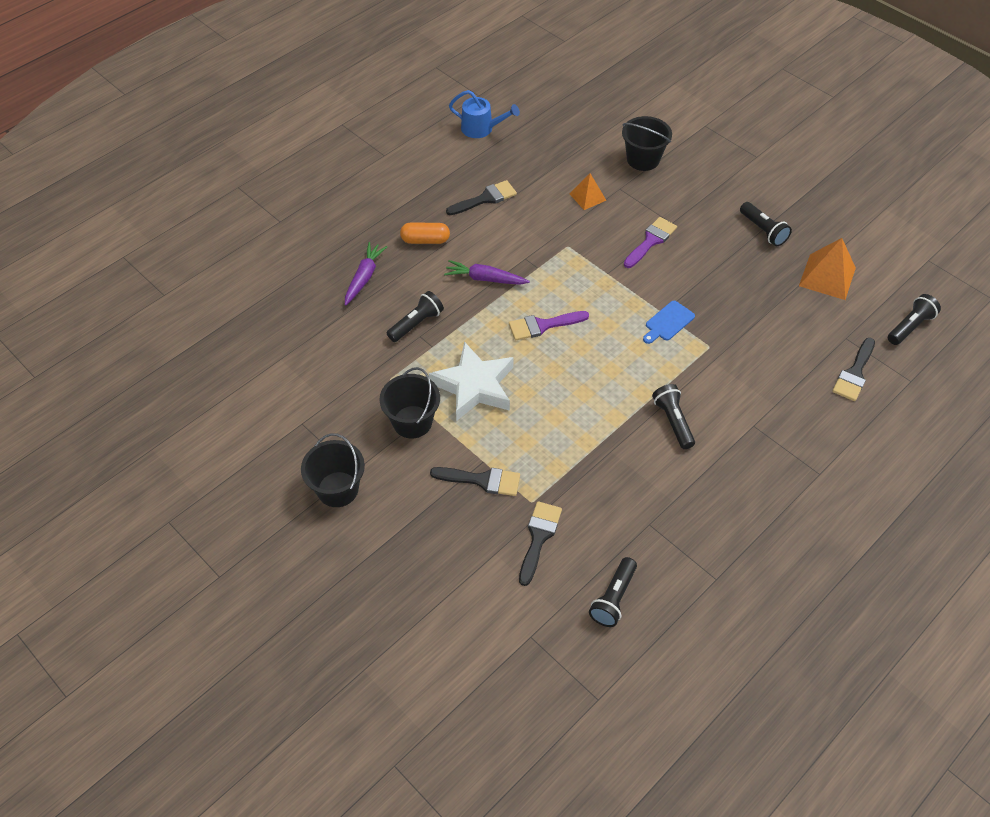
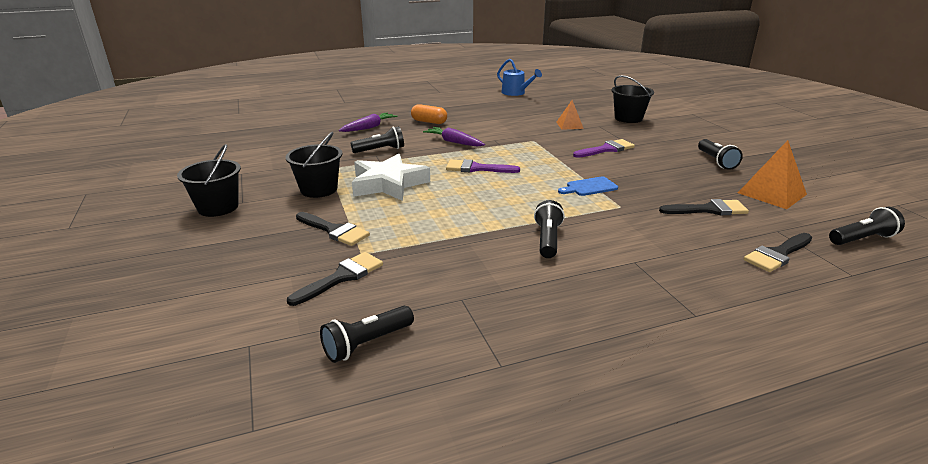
camera: 25 degrees right, 25 degrees down
(485, 198) = (490, 114): black brush -> black brush (708, 209)

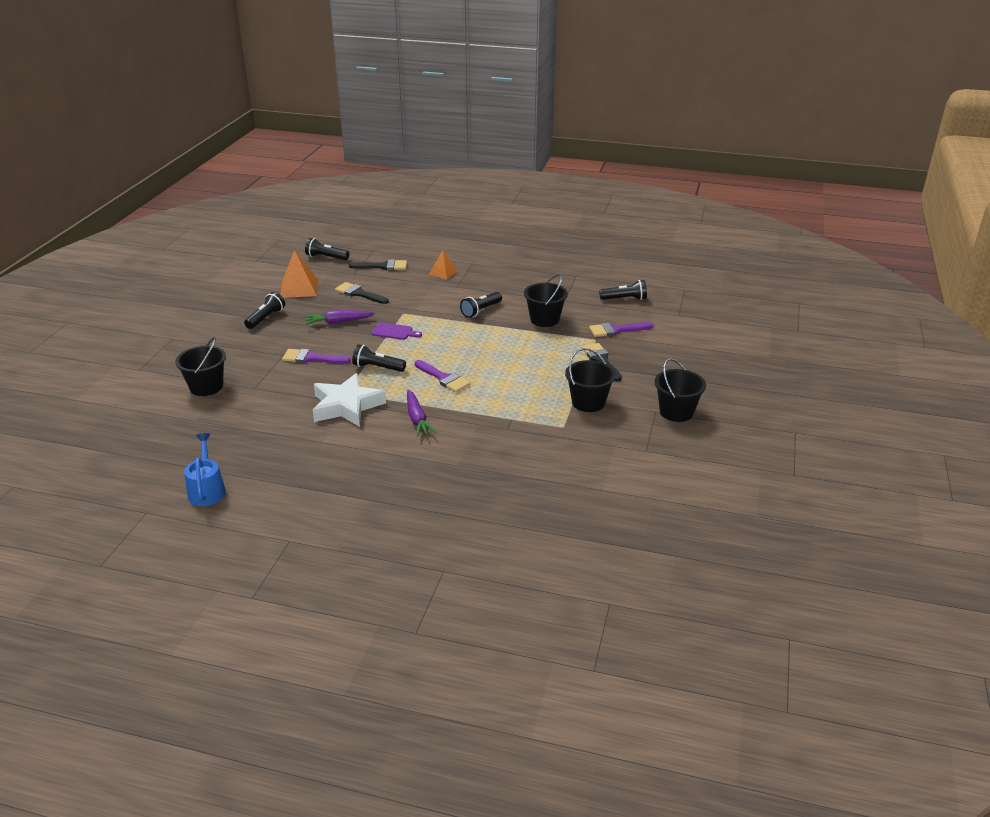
camera: 145 degrees left, 5 degrees up
(341, 277) = (616, 330): black brush -> purple brush
(369, 127) = (471, 482): purple carrot -> purple carrot (338, 322)
(380, 150) = (496, 435): black flashlight -> black flashlight (377, 367)
(388, 184) = (529, 388): white star -> white star (346, 406)
(429, 122) = (396, 466): orange capsule -> none
(455, 257) = (544, 319): none -> black bucket
(569, 125) = (276, 400): orange pyramid -> orange pyramid (443, 272)
(589, 187) = (394, 332): blue cutting board -> purple cutting board

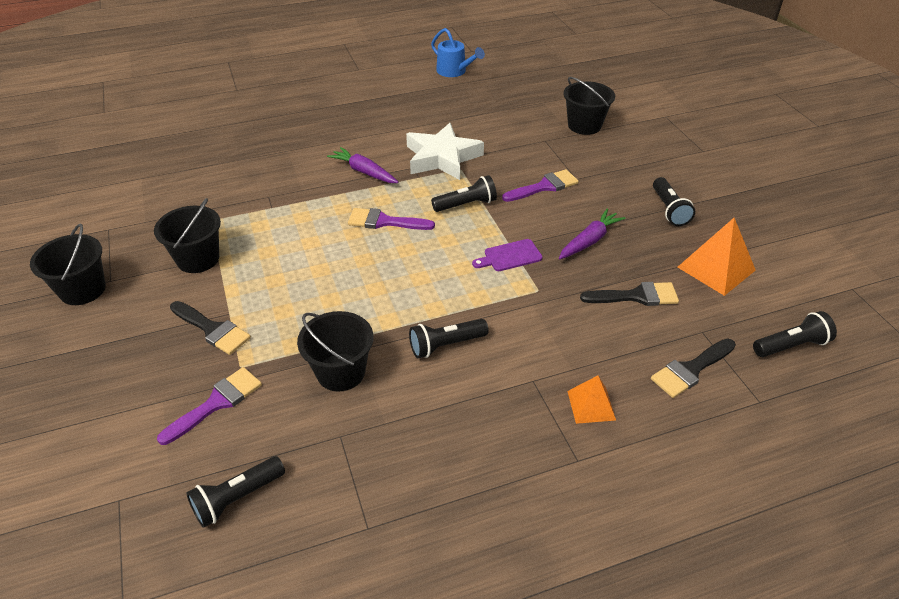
camera: 145 degrees right, 10 degrees up
(481, 310) = (446, 345): black flashlight -> black flashlight turned 120 degrees counterclockwise

